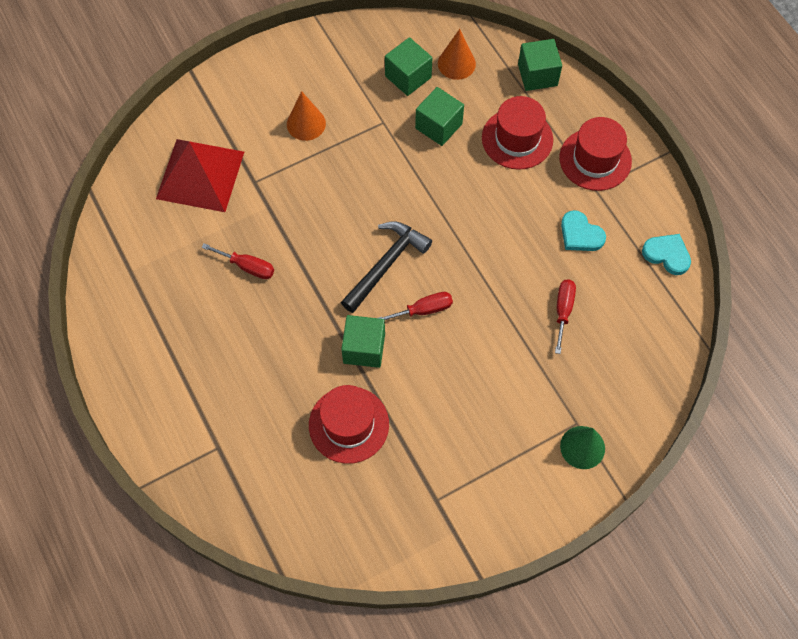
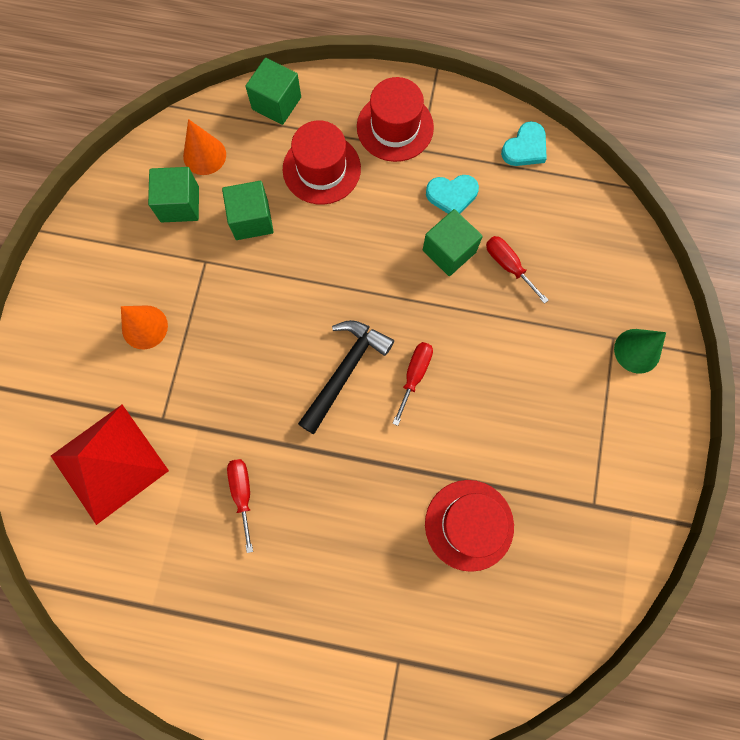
camera: 50 degrees left, 10 degrees up
(247, 266) = (242, 493): red screwdriver -> red screwdriver turned 75 degrees counterclockwise
(364, 348) = (409, 454): green cube -> green cube (449, 251)
(386, 264) = (345, 370): black hammer -> black hammer turned 45 degrees clockwise
(667, 255) = (525, 148): turquoise heart -> turquoise heart turned 150 degrees clockwise

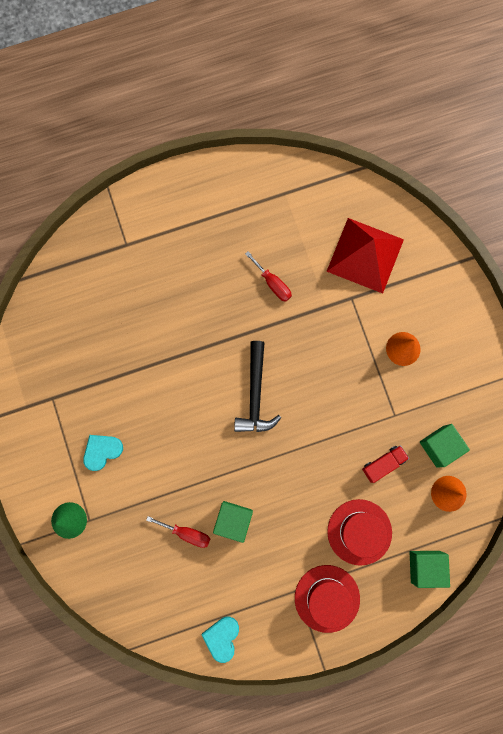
camera: 150 degrees right, 5 degrees up
(251, 219) = (383, 464): green cube -> red truck
(414, 375) = (209, 417): red screwdriver -> none
(452, 195) = (255, 565): turquoise heart -> turquoise heart (102, 451)
(469, 525) = (124, 343): red hat -> none

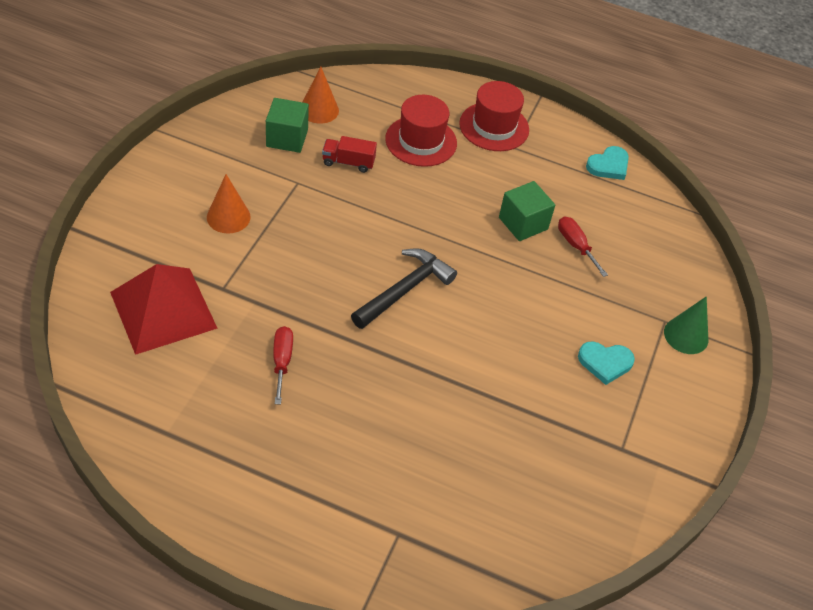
camera: 145 degrees left, 30 degrees down
(425, 566) = (393, 89): green cube -> none

